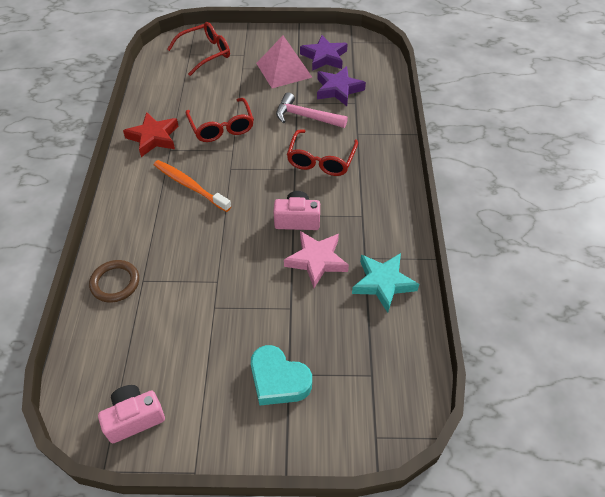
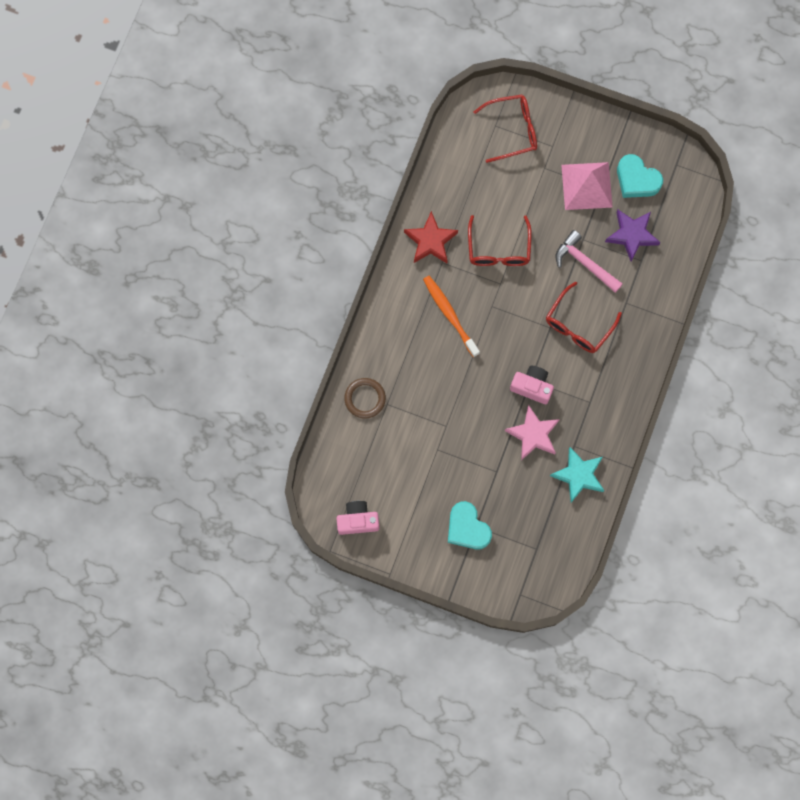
camera: 20 degrees right, 25 degrees up
(324, 57) = (636, 180): purple star -> turquoise heart

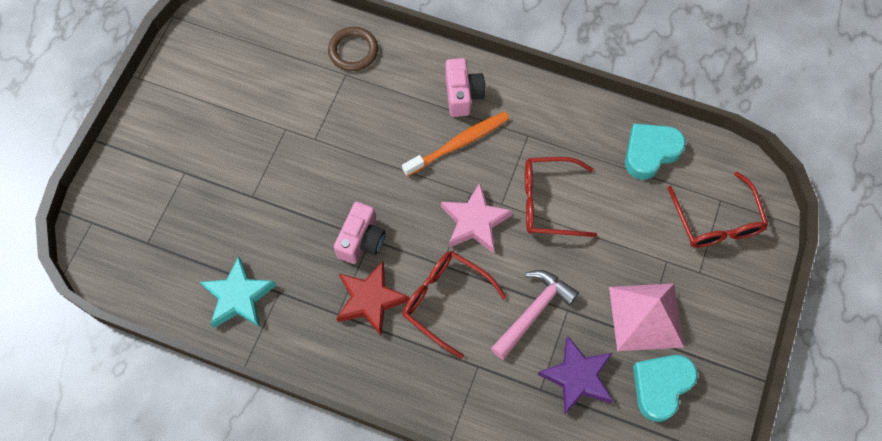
camera: 90 degrees right, 10 degrees down
(358, 520) = (206, 44): pink camera -> pink camera (462, 95)
(430, 241) = (555, 122): red star -> red star (370, 300)
(467, 528) = (183, 162): turquoise heart -> turquoise heart (650, 152)
(533, 434) = (297, 241): pink star -> pink star (474, 222)

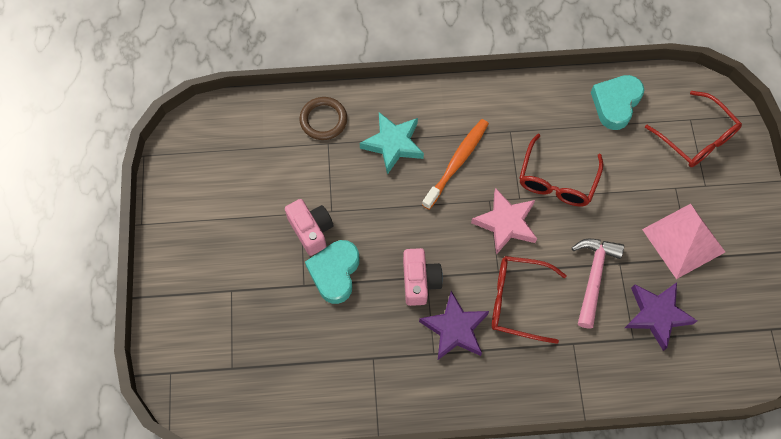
camera: 25 degrees left, 0 degrees up
(239, 297) = (340, 378): turquoise star -> turquoise star (393, 144)
(370, 300) = (455, 329): red star -> purple star
(462, 95) = (437, 119): pink camera -> pink camera (311, 230)
(548, 202) = (557, 180): red glasses -> red glasses turned 45 degrees counterclockwise
(661, 386) = (724, 292): turquoise heart -> turquoise heart (335, 273)

